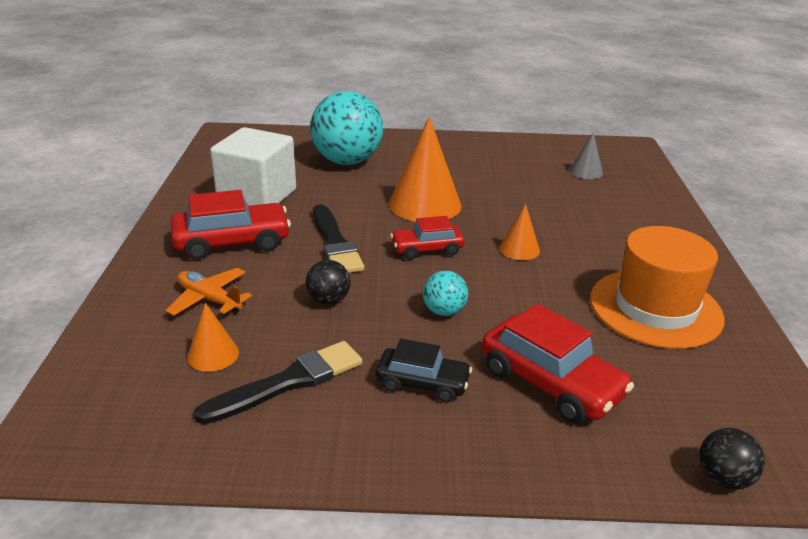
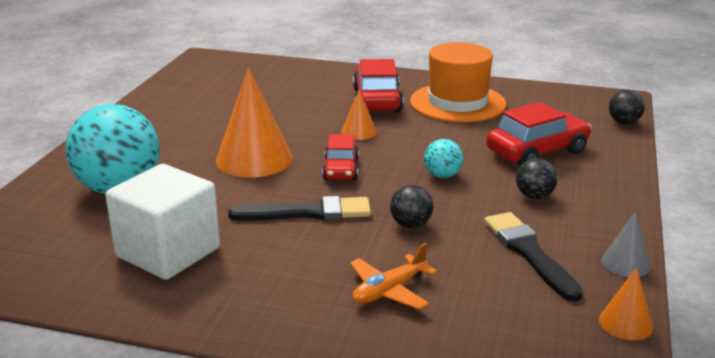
camera: 75 degrees left, 5 degrees down
(213, 354) = (485, 290): orange cone -> orange cone (626, 323)
(232, 242) = (274, 273): red car -> red car (377, 100)
(422, 383) = (534, 196): black car -> black ball
(586, 171) = (238, 83): grey cone -> grey cone (625, 263)

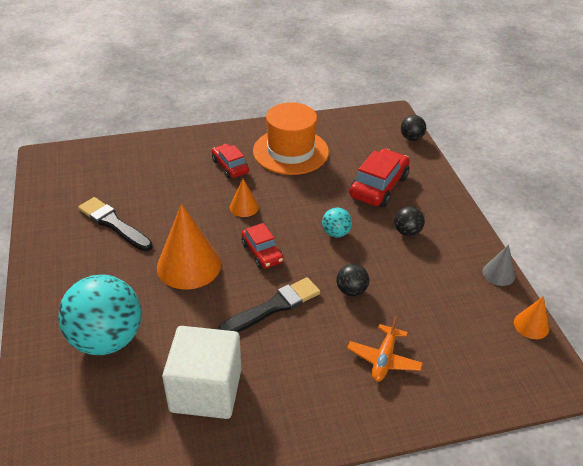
camera: 30 degrees left, 15 degrees up
(377, 100) = (230, 166): red car -> red car, size x0.62
(529, 253) = (440, 287): black brush -> black brush (113, 224)

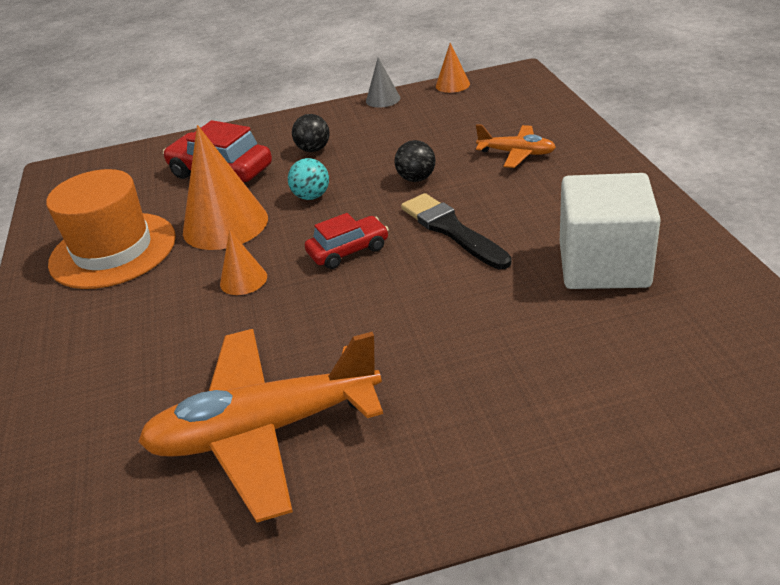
camera: 85 degrees left, 5 degrees down
(107, 339) = (545, 375): turquoise ball -> none
(113, 224) = (265, 430): black brush -> orange plane
(189, 265) = (376, 316): orange cone -> orange cone (225, 224)
(230, 166) = (131, 308): red car -> none
(411, 138) = (122, 154): black ball -> none

